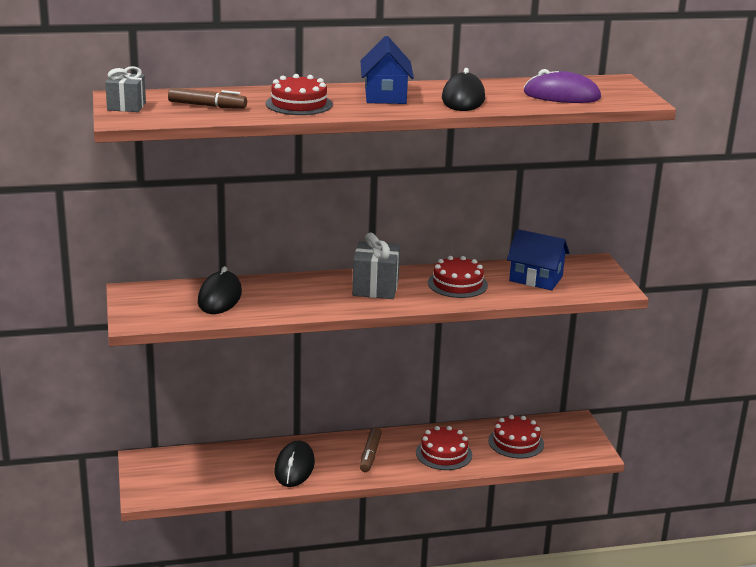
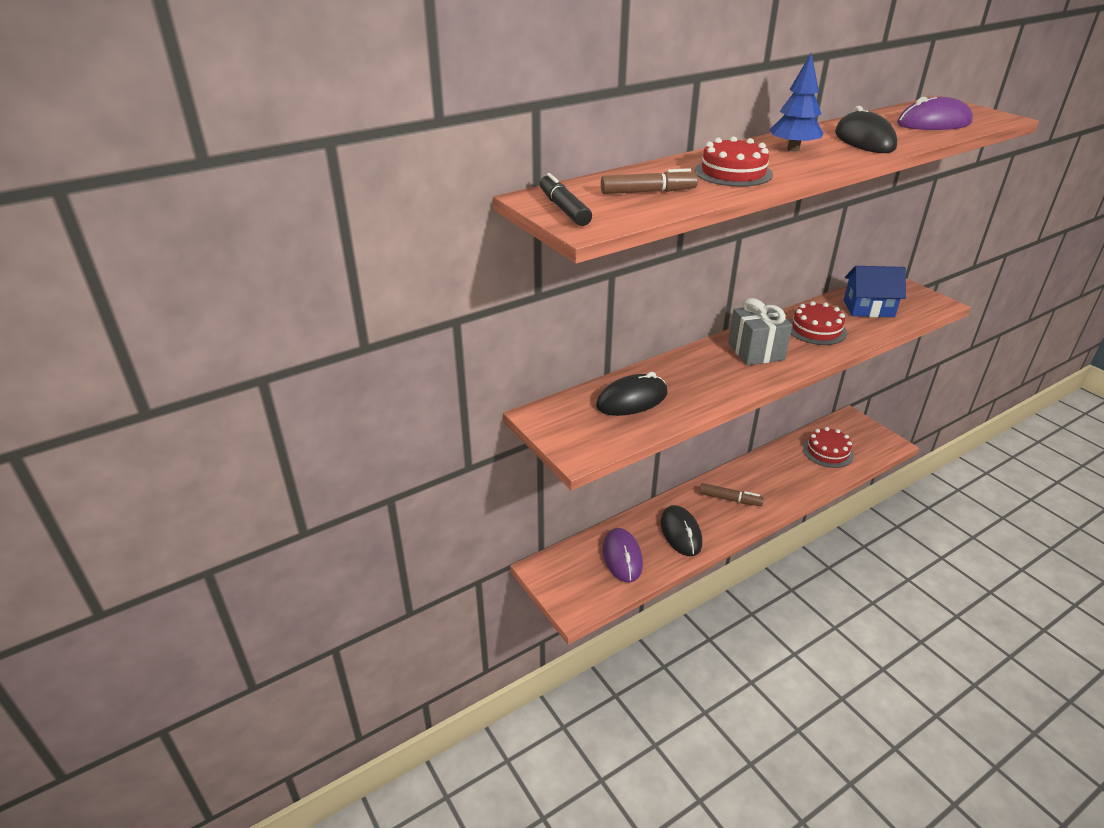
camera: 20 degrees left, 10 degrees up
(126, 106) = (564, 209): grey gift -> black marker
(219, 297) = (632, 400): black mouse -> black mouse turned 75 degrees clockwise
(222, 470) = (622, 557): none -> purple mouse
(370, 455) = (730, 499): brown marker -> brown marker turned 60 degrees counterclockwise
(385, 96) = (793, 149): blue house -> blue tree
(444, 453) = (785, 480): red cake -> none

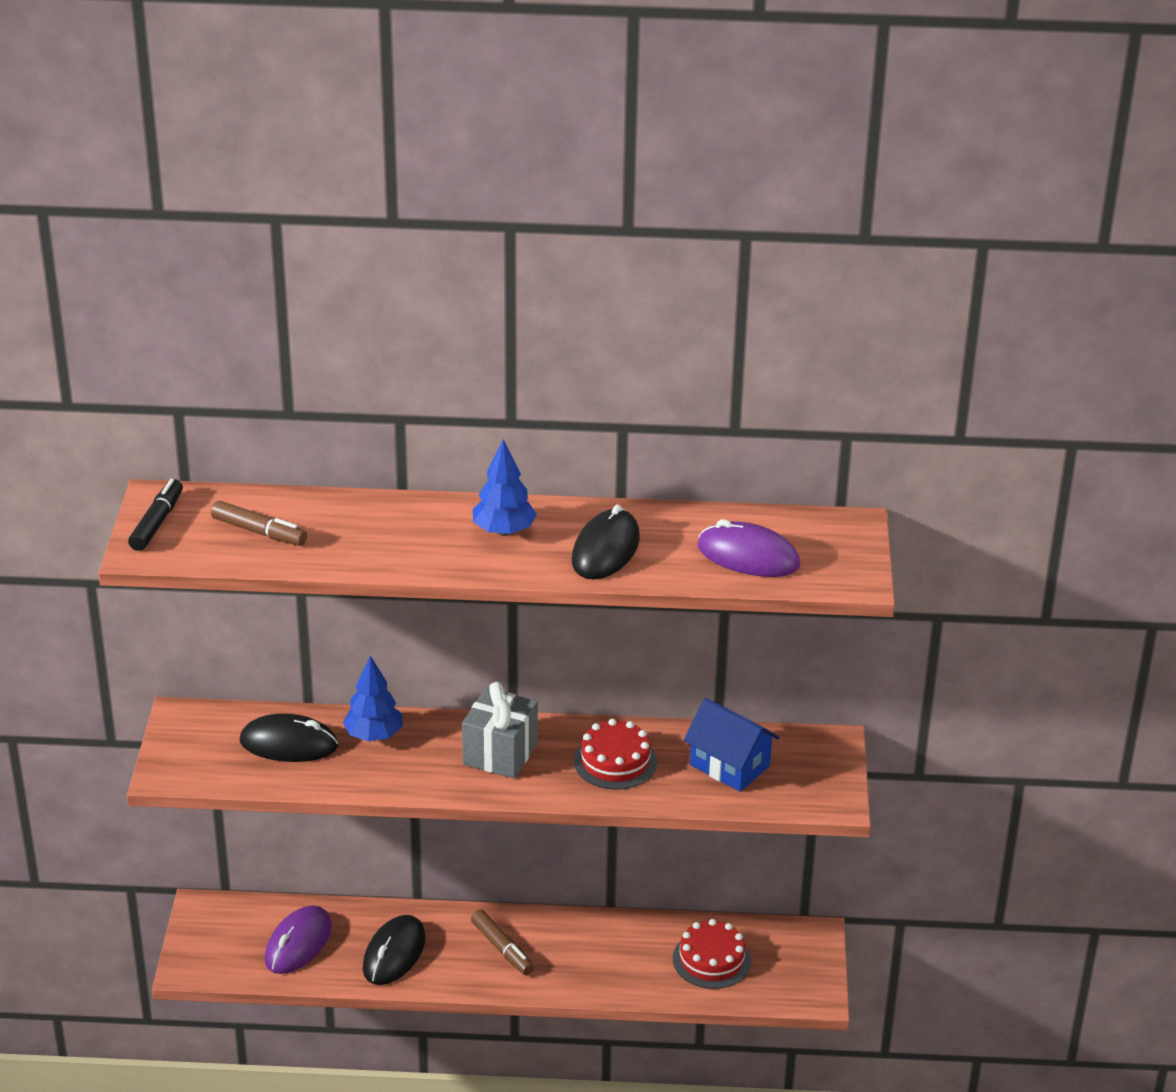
camera: 35 degrees right, 0 degrees up
(674, 373) = (374, 735): none -> blue tree
(733, 173) = (379, 540): red cake -> none

